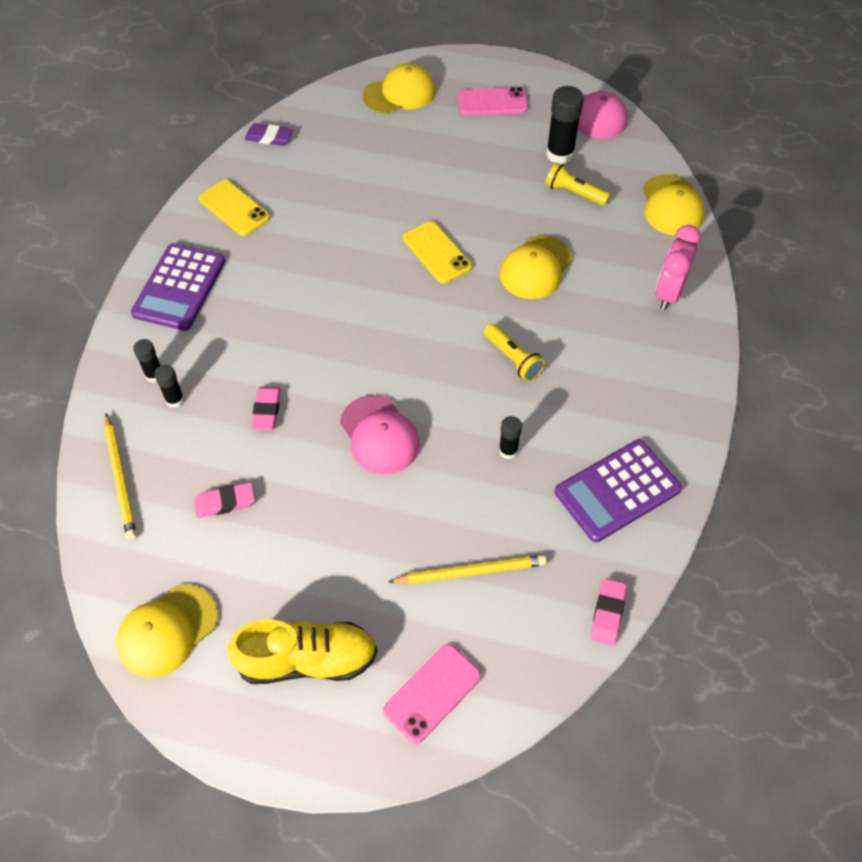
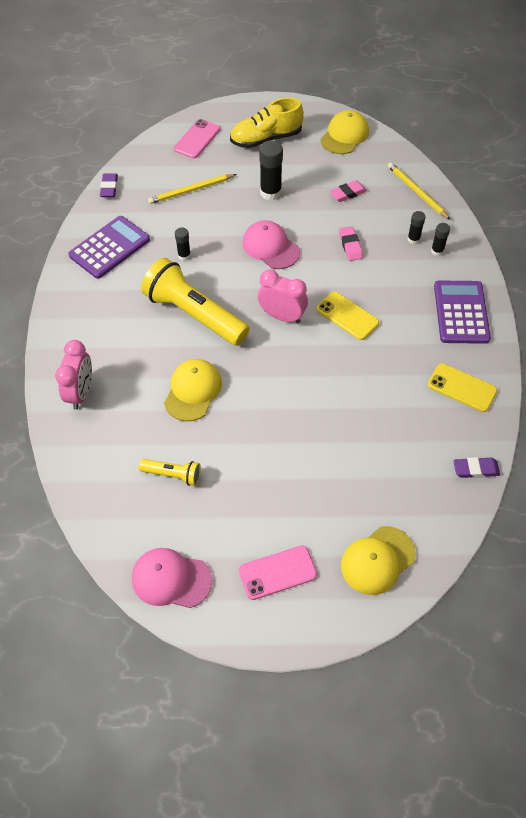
camera: 165 degrees right, 0 degrees up
(401, 331) = (282, 316): none -> pink clock
(436, 252) = (277, 386): yellow phone -> yellow phone (347, 316)
(513, 359) = (194, 314): yellow flashlight -> yellow flashlight, size x2.12
(560, 154) = (194, 518): black glue stick -> black glue stick (270, 192)
(607, 613) = (109, 187): pink eraser -> purple eraser
(672, 206) = (81, 482): yellow cap -> none

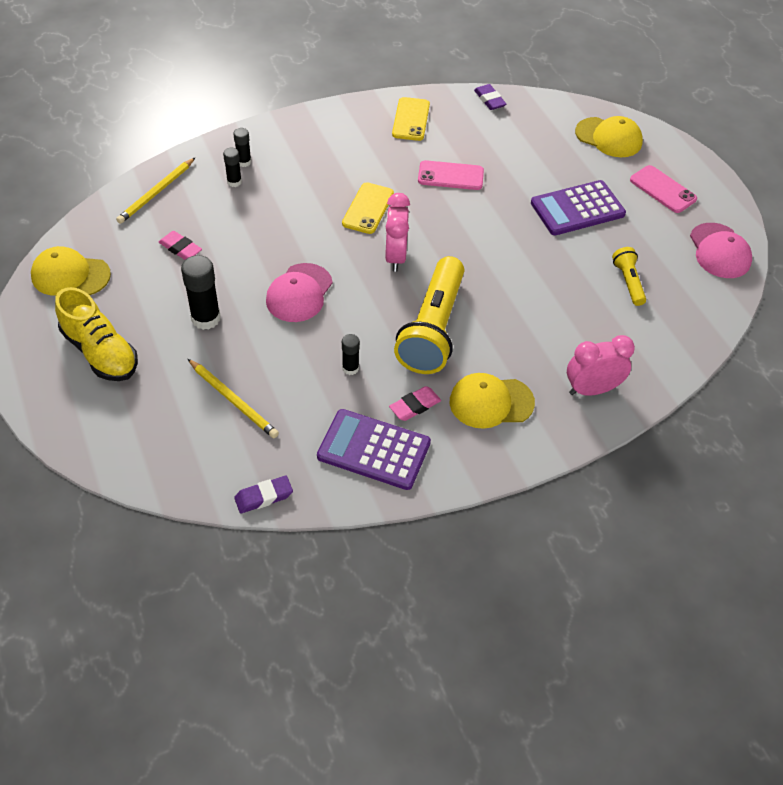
camera: 115 degrees left, 5 degrees down
(193, 391) = (530, 298): yellow cap -> yellow cap (491, 402)
(197, 139) = (125, 429): pink phone -> pink phone (450, 176)
(350, 245) = (266, 228): pink eraser -> pink eraser (415, 406)
(461, 312) = (321, 133): purple calculator -> purple calculator (577, 209)

